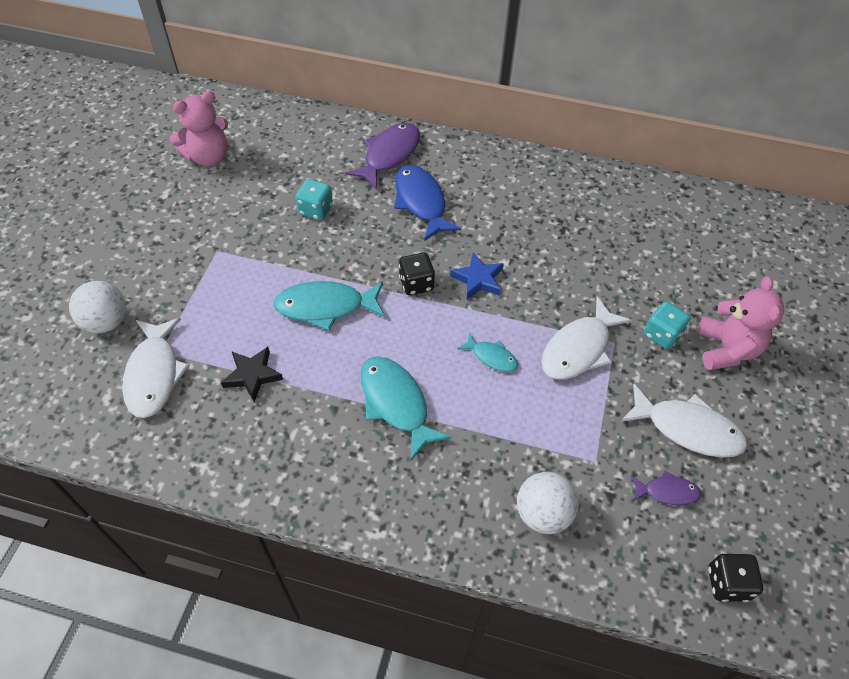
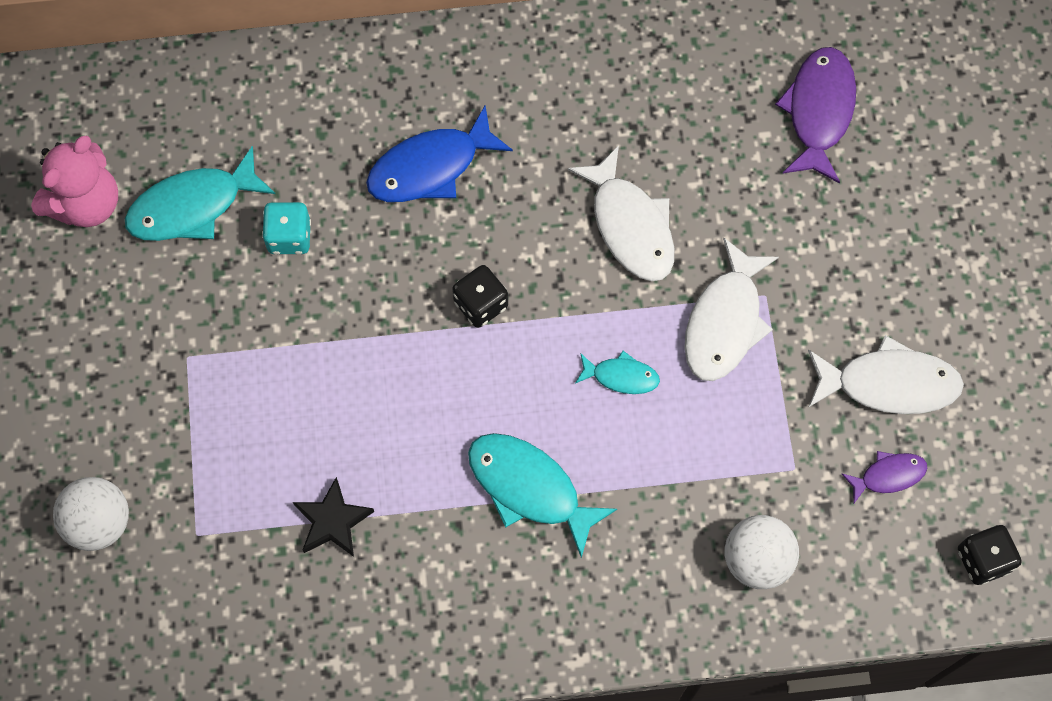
camera: 20 degrees left, 15 degrees up
(154, 374) = (207, 570): white fish -> white fish (630, 225)
(325, 307) = (377, 386): turquoise fish -> turquoise fish (193, 206)
(389, 155) = (349, 100): purple fish -> purple fish (819, 111)
(421, 202) = (430, 167): blue fish -> blue fish turned 75 degrees counterclockwise
(478, 279) = (559, 266): blue star -> none
(662, 334) = (821, 260): turquoise dice -> none
(726, 349) = (905, 251): pink teddy bear -> none

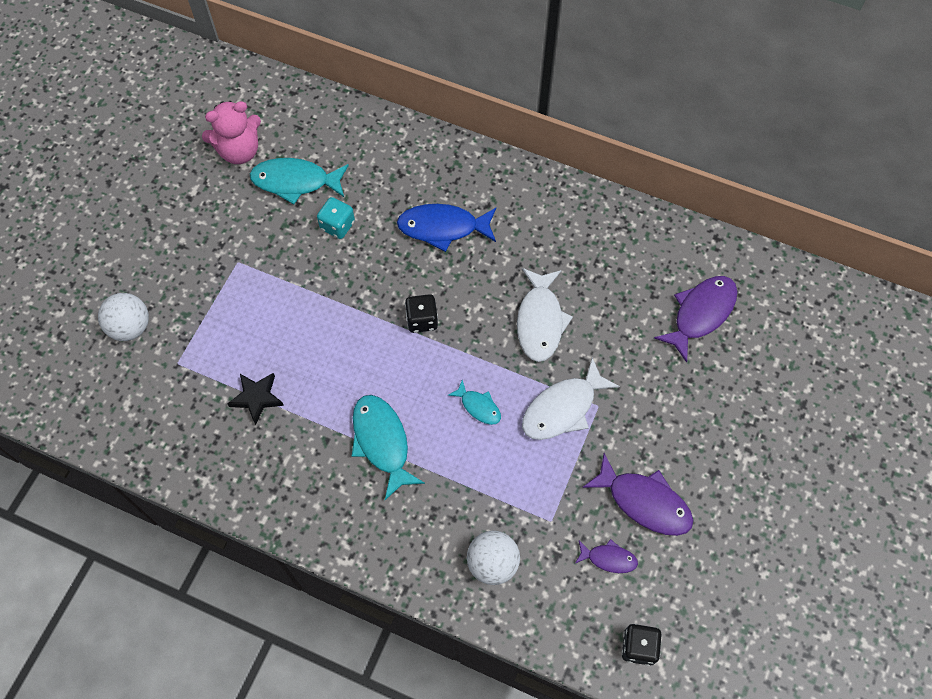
camera: 30 degrees right, 5 degrees down
(889, 383) = (644, 502): white fish -> purple fish

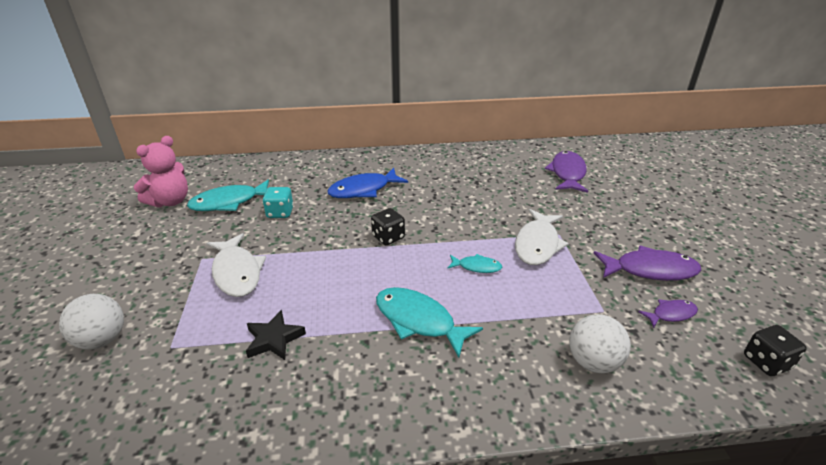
camera: 30 degrees left, 30 degrees down
(540, 321) = (474, 209): white fish -> white fish (237, 272)

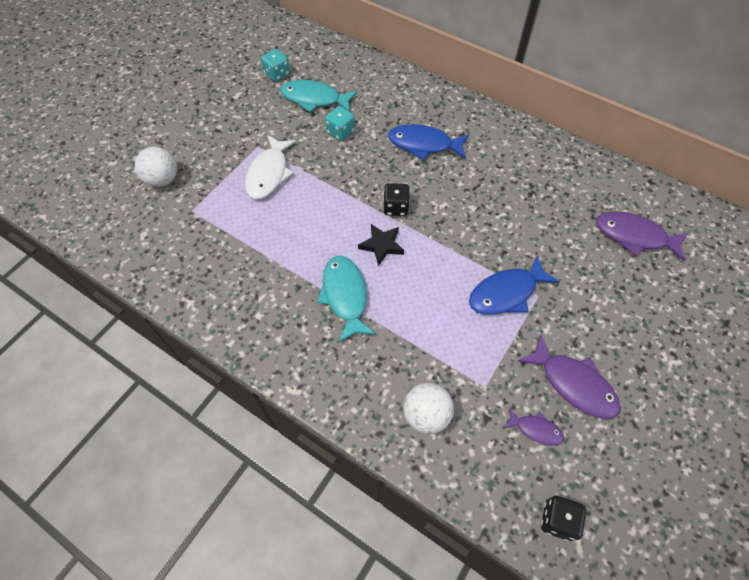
camera: 40 degrees right, 25 degrees up
(170, 201) = (277, 74): pink teddy bear -> turquoise dice
(274, 339) = (248, 245): black star -> black star (381, 245)
(477, 267) = (433, 280): turquoise fish -> none
(537, 244) = (506, 293): white fish -> blue fish
(567, 173) = (634, 236): purple fish -> purple fish turned 120 degrees counterclockwise

